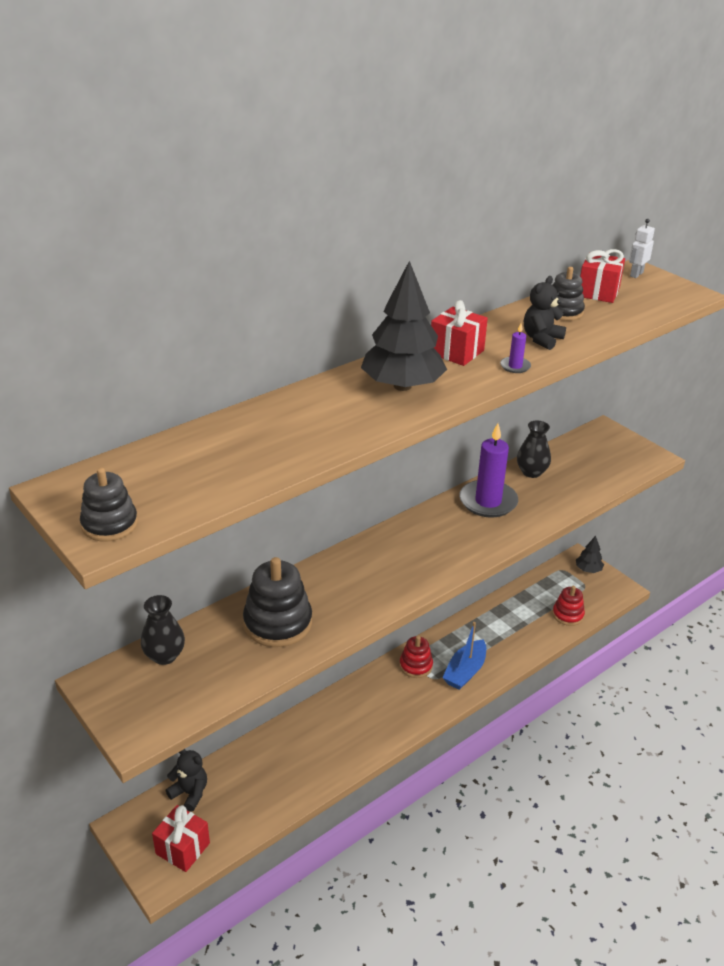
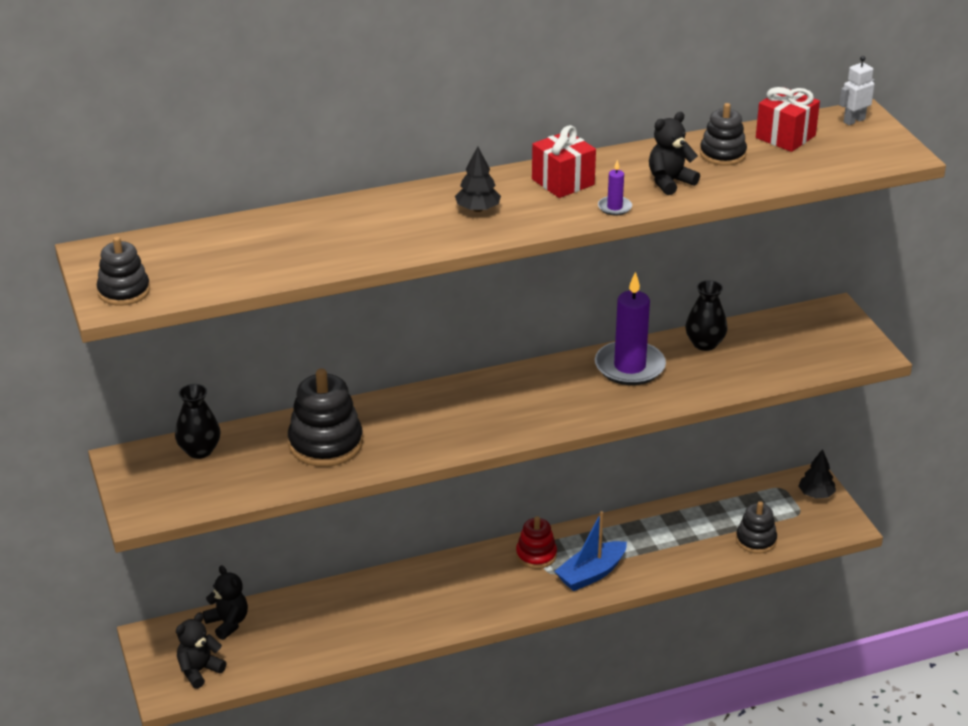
camera: 20 degrees right, 0 degrees up
(183, 848) = (199, 671): red gift -> black teddy bear
(402, 386) = (477, 209): black tree -> black tree, size x0.50
(567, 615) = (756, 540): red stacking toy -> black stacking toy

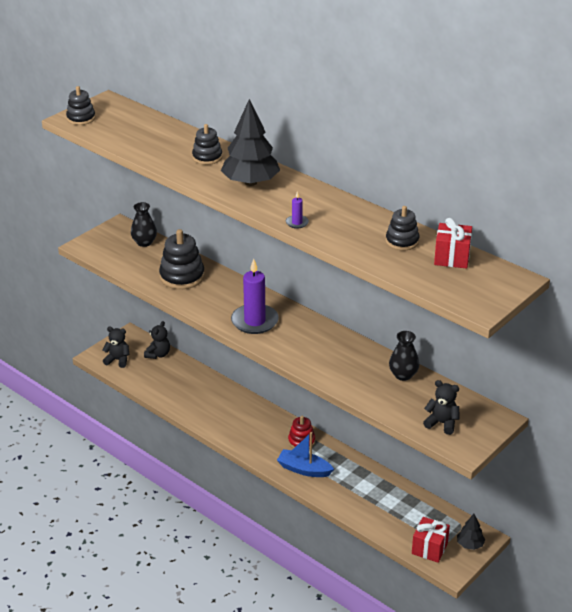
camera: 60 degrees right, 0 degrees up
(477, 209) = (250, 182): black tree -> black tree, size x1.99
(563, 182) = (308, 199): red gift -> red gift (429, 548)
(629, 367) = (349, 354): purple candle -> purple candle (254, 321)
(670, 182) = (347, 232): black teddy bear -> black teddy bear (442, 423)
(756, 540) = (397, 530): black stacking toy -> black stacking toy (207, 157)
(854, 120) = (506, 278): white robot -> none

